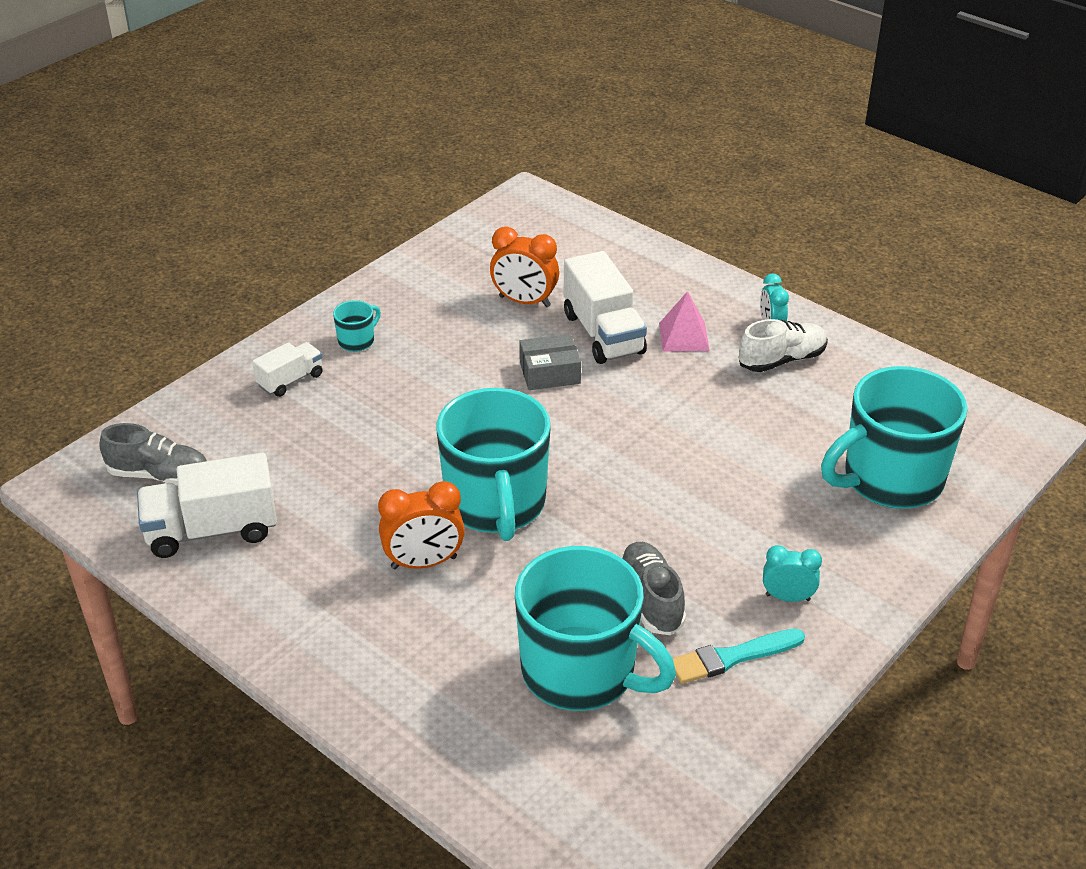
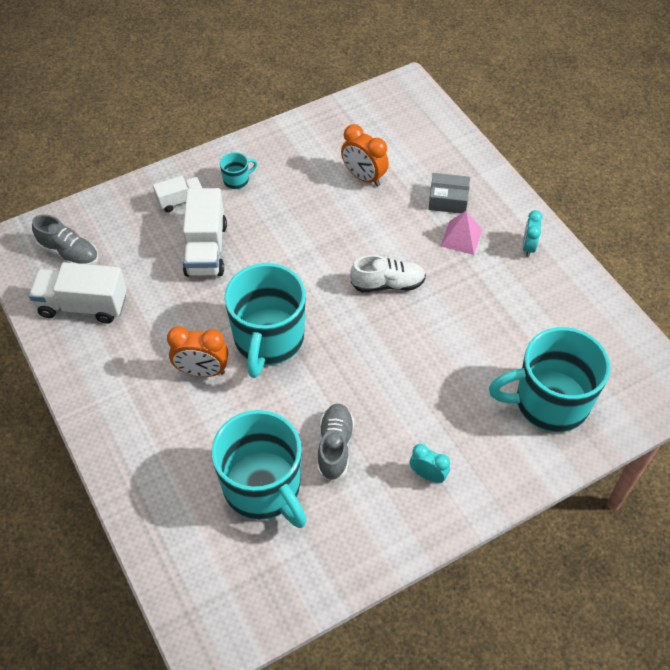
camera: 20 degrees right, 15 degrees up
(549, 372) = (353, 242): grey box -> grey box (448, 200)
(603, 334) = (405, 219): white truck -> white truck (206, 249)
(732, 657) = (367, 509): turquoise brush -> none
(782, 360) = (522, 277): white shoe -> white shoe (388, 284)

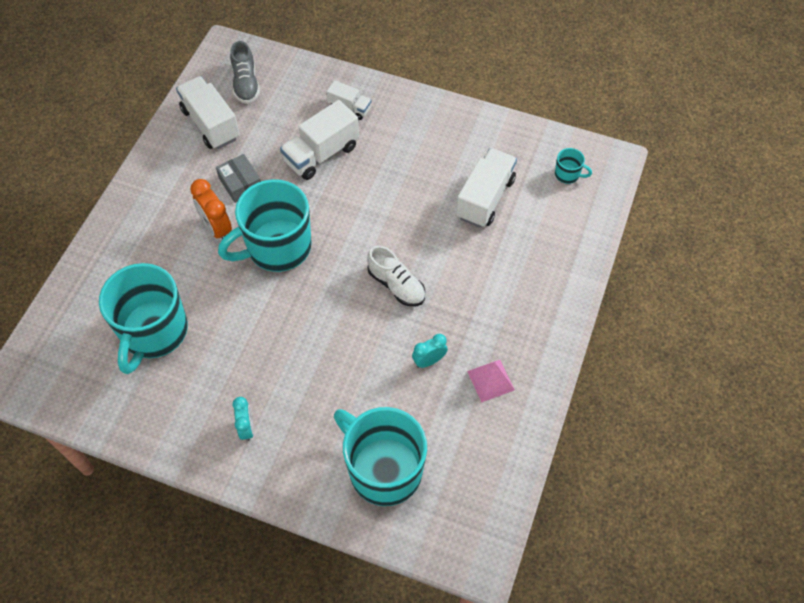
camera: 50 degrees right, 5 degrees up
(237, 180) = (401, 125): turquoise mug -> turquoise mug (568, 174)
(335, 447) = (222, 352): grey shoe -> none
(363, 177) = (485, 198): orange clock -> white truck
(448, 200) = (520, 268): grey box -> grey box (240, 184)
(461, 237) = (490, 303): pink pyramid -> pink pyramid (490, 380)
(528, 247) = (527, 356): turquoise clock -> turquoise clock (429, 361)

